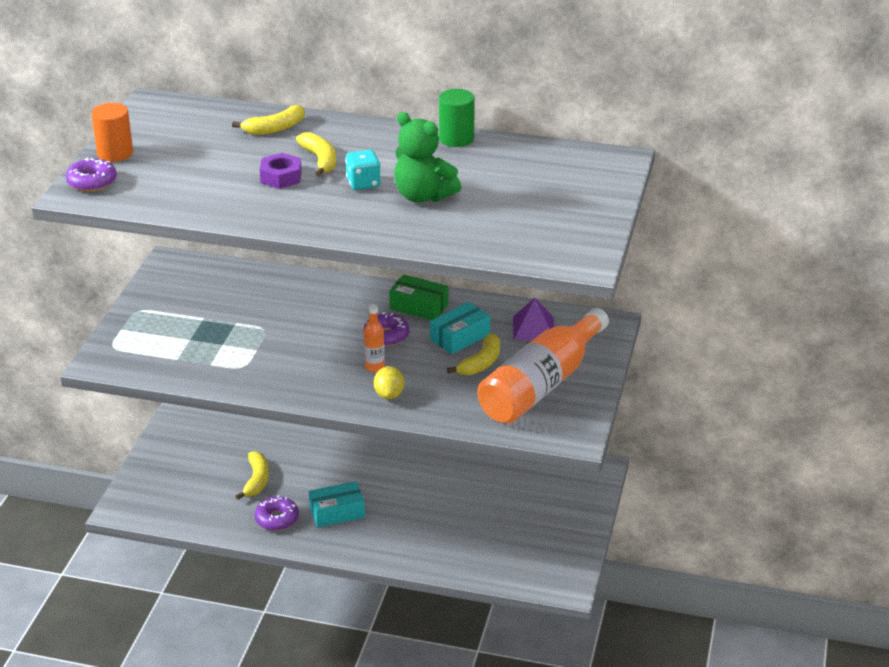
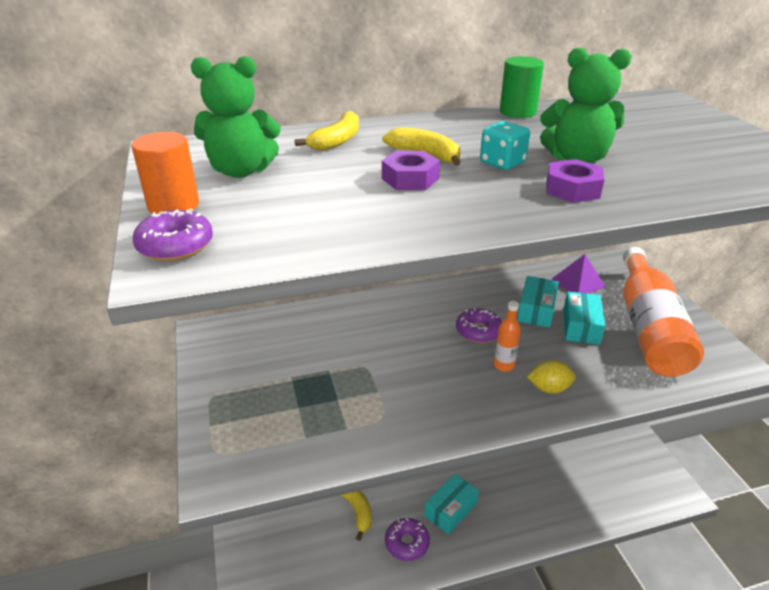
camera: 30 degrees left, 0 degrees up
(180, 137) = (241, 171): none -> green teddy bear
(376, 218) = (572, 189): none -> purple nut
(389, 394) = (549, 388): yellow lemon -> yellow lemon turned 60 degrees counterclockwise
(419, 307) = (473, 296): green box -> none
(481, 363) = (581, 326): yellow banana -> turquoise box

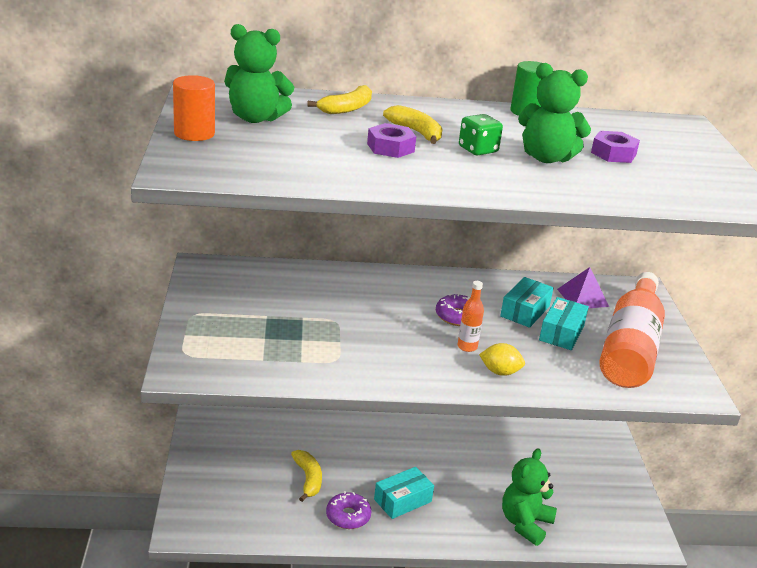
camera: 10 degrees right, 5 degrees down
(175, 246) = (187, 160): purple donut -> none
(502, 163) = (478, 150): turquoise dice -> green dice
(567, 504) = (525, 523): none -> green teddy bear
(572, 189) = (521, 179): purple nut -> purple nut (613, 154)

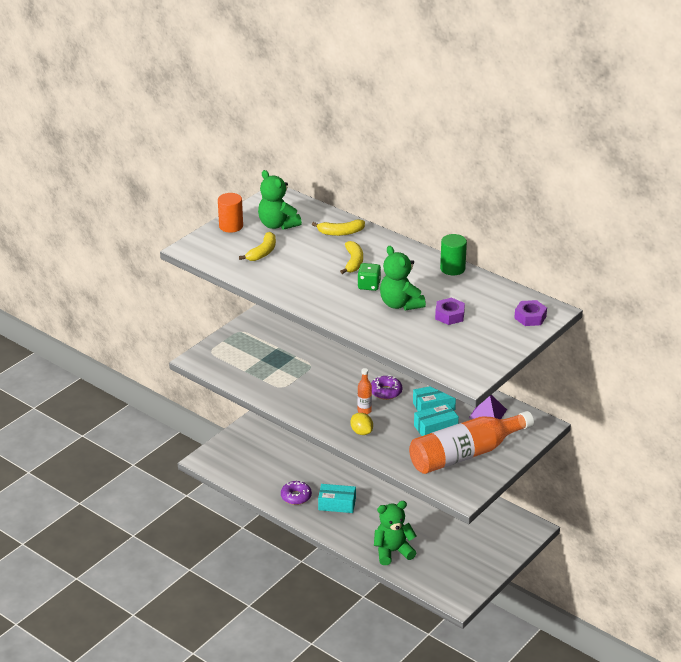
camera: 45 degrees right, 5 degrees up
(308, 479) = (298, 467): yellow banana -> yellow banana (262, 252)
(390, 147) = (320, 268): purple nut -> purple nut (530, 317)

